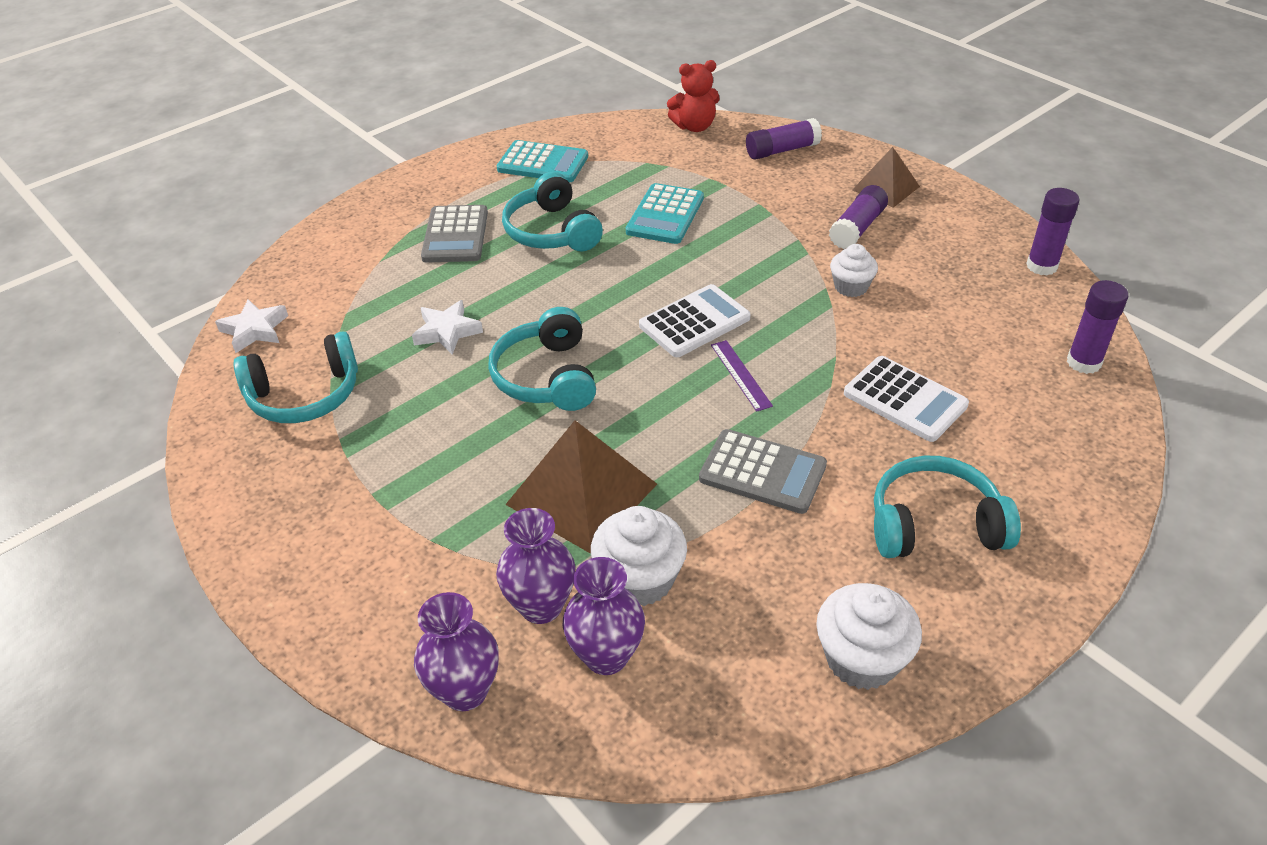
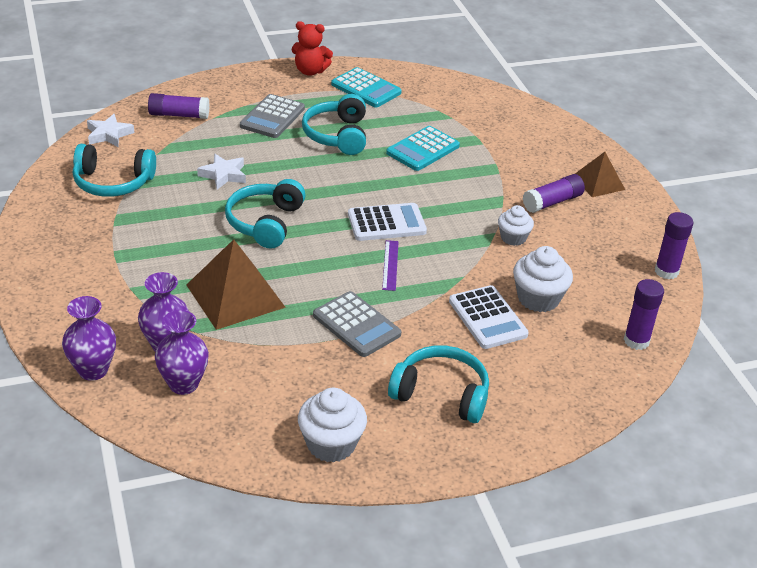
camera: 20 degrees right, 5 degrees down
(640, 579) = (233, 353): white cupcake -> white cupcake (538, 298)
(694, 126) = (493, 97): red teddy bear -> red teddy bear (310, 71)
(782, 150) = (544, 133): purple glue stick -> purple glue stick (179, 115)

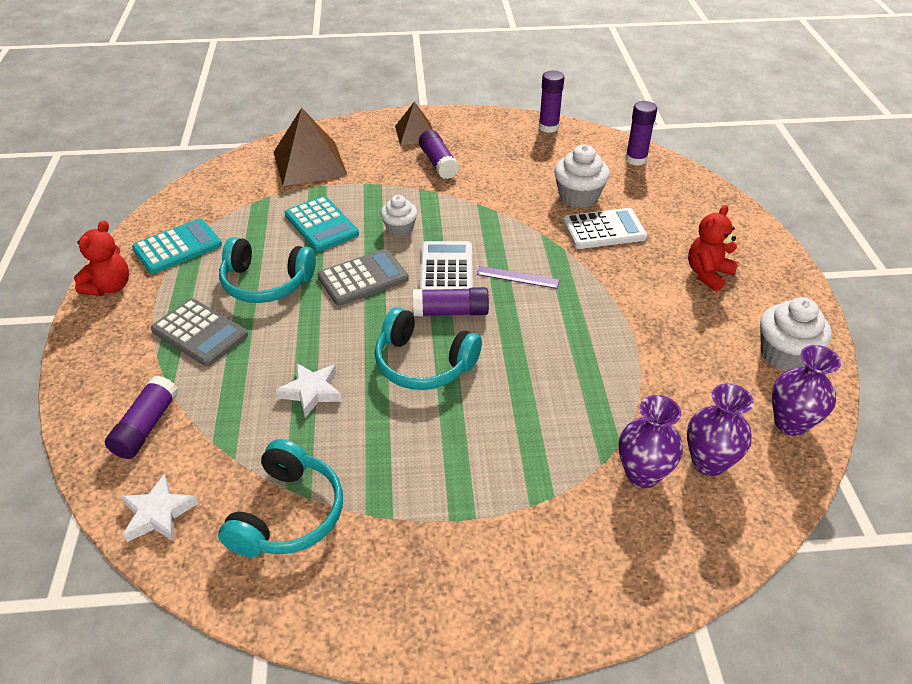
camera: 75 degrees left, 5 degrees up
(93, 370) = (690, 552): purple vase -> purple vase (790, 423)
(235, 296) = (556, 403): brown pyramid -> brown pyramid (309, 163)
(331, 231) = (450, 312): none -> purple glue stick
(356, 325) = (611, 314): grey calculator -> grey calculator (363, 278)
(441, 394) = (708, 274): turquoise headphones -> red teddy bear
(513, 238) = (488, 194): white cupcake -> white cupcake (400, 229)

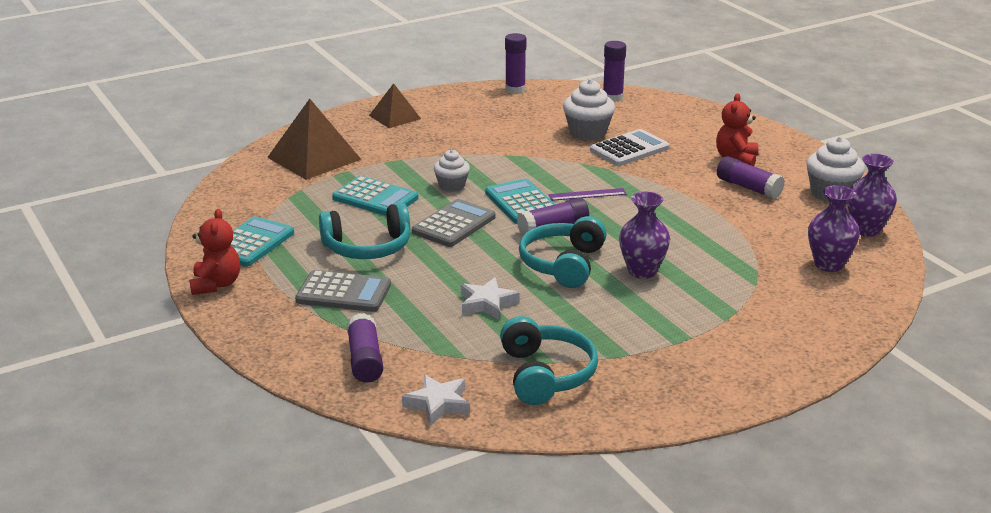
camera: 25 degrees left, 15 degrees down
(423, 363) = (563, 264): turquoise headphones -> turquoise headphones turned 105 degrees clockwise
(438, 163) = (439, 134): purple glue stick -> purple glue stick (748, 188)
(446, 269) = (521, 203): white calculator -> turquoise calculator
(642, 474) = (788, 282): purple vase -> purple vase (642, 271)

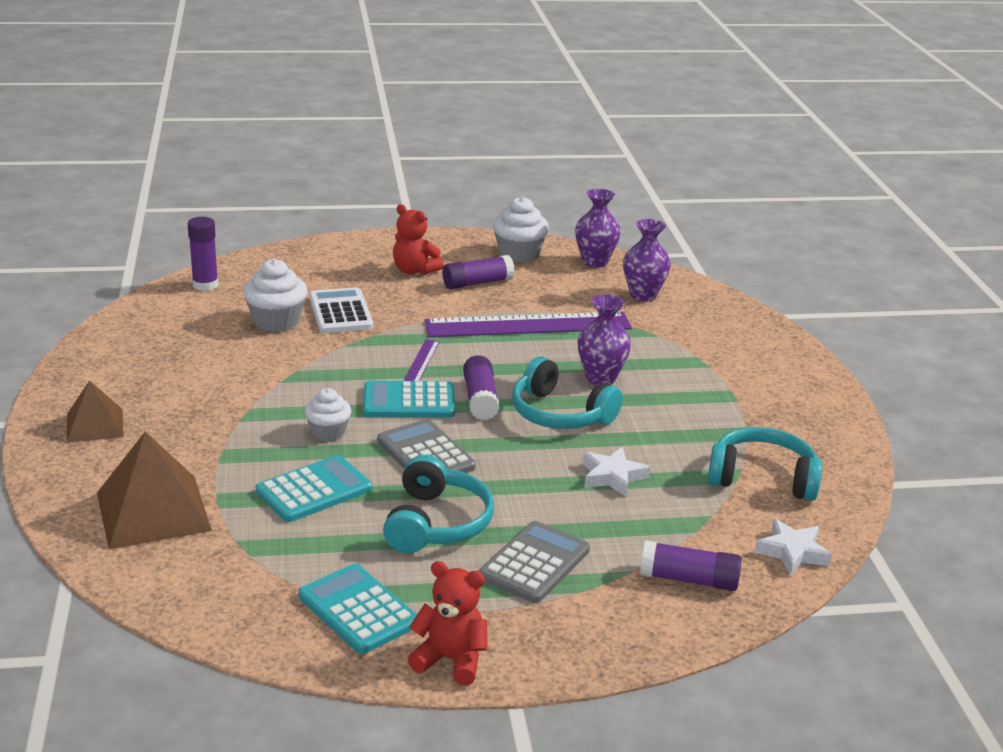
camera: 70 degrees left, 0 degrees up
(515, 89) = (113, 330): purple glue stick -> none
(699, 223) = (528, 325): none -> purple ruler

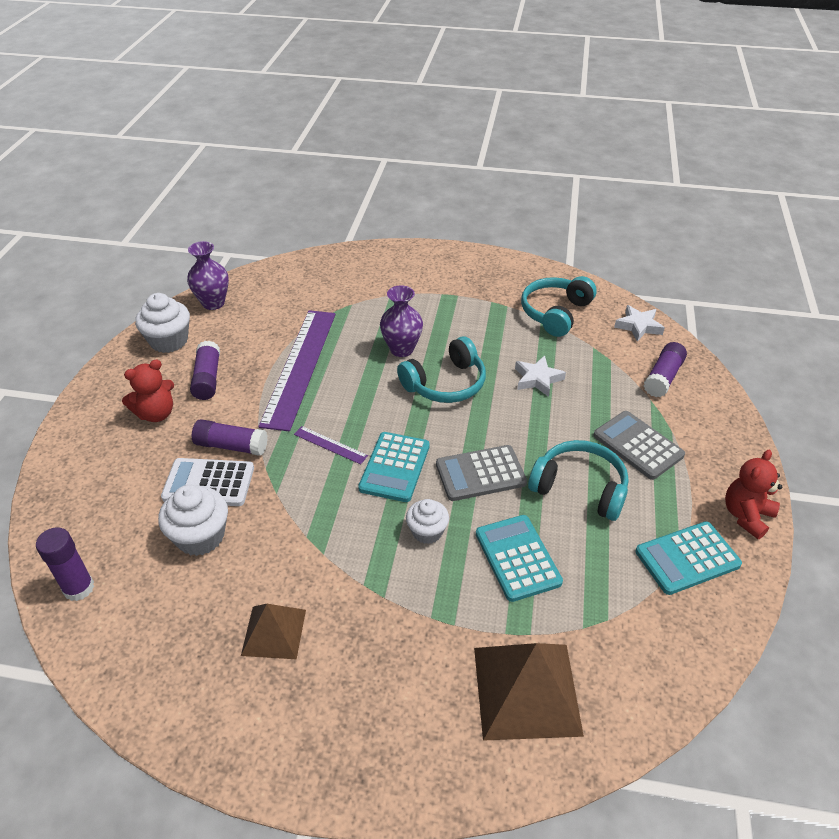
camera: 70 degrees left, 15 degrees up
(94, 425) = (349, 732): brown pyramid -> brown pyramid (274, 632)
(480, 399) = (407, 422): purple glue stick -> purple glue stick (231, 446)
(643, 295) = (285, 294): purple vase -> none

